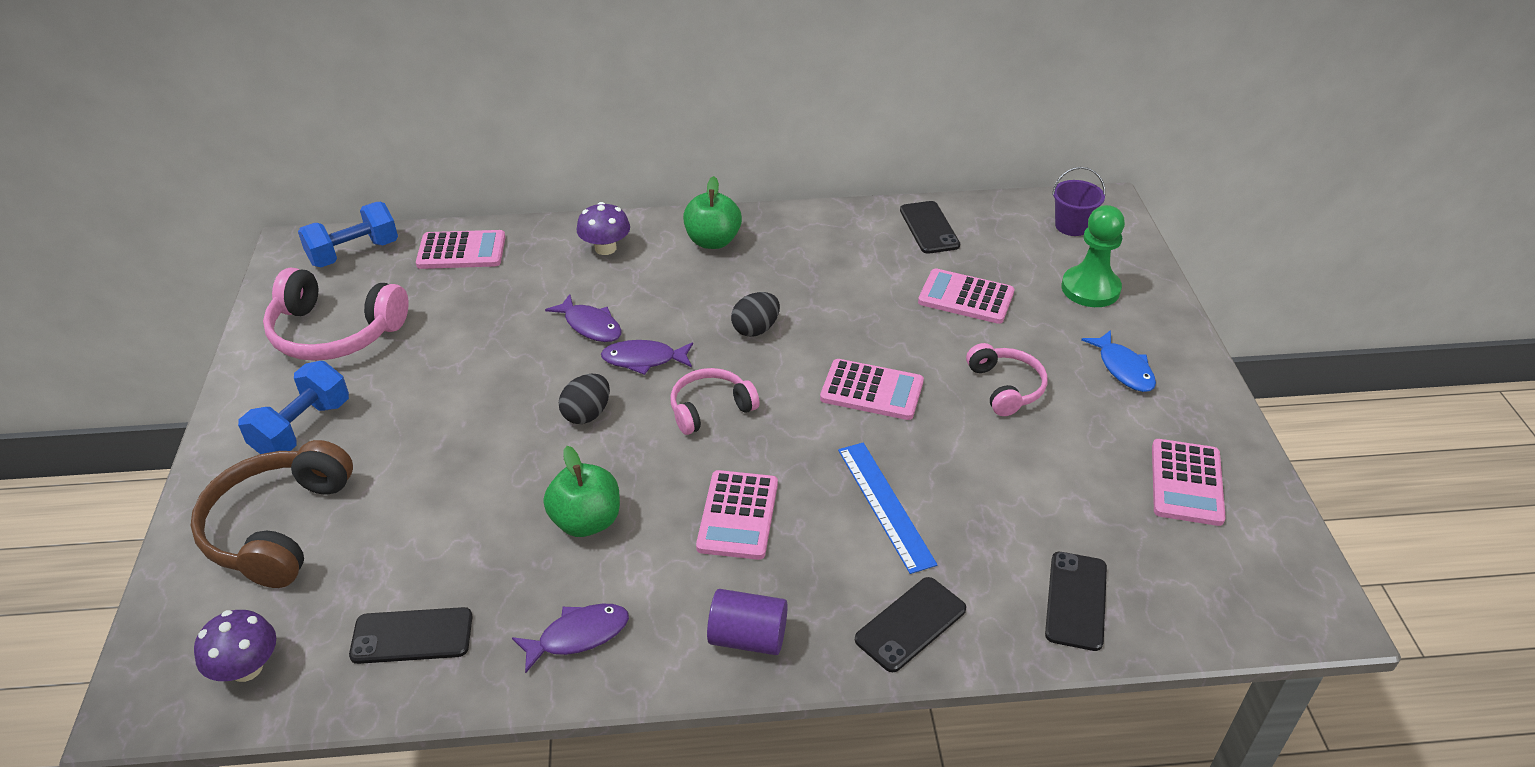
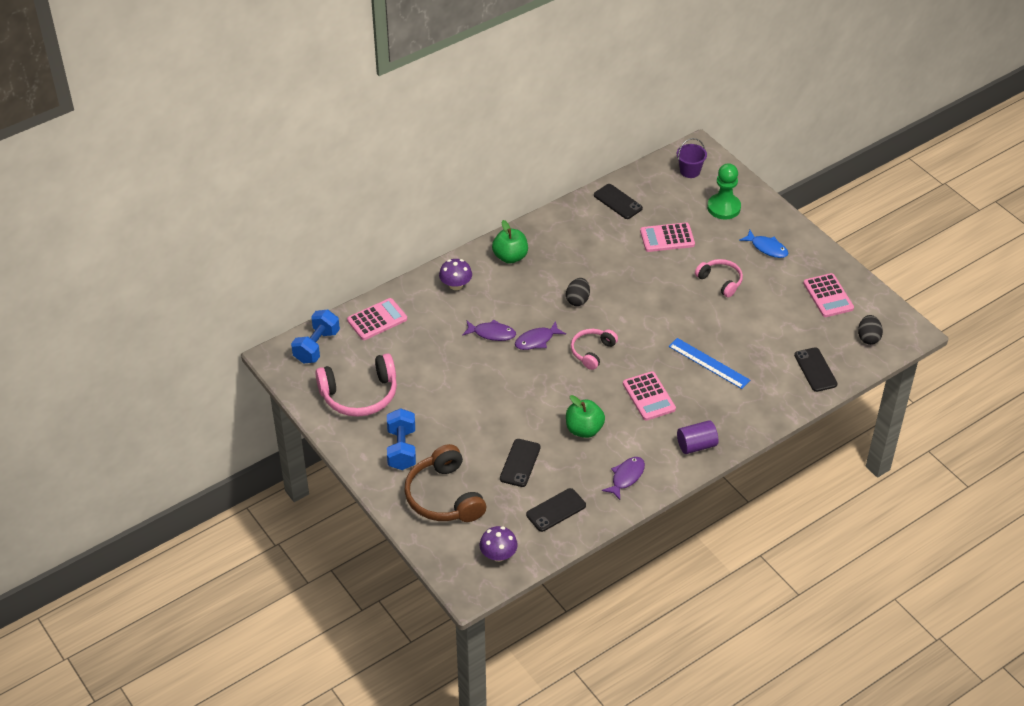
camera: 30 degrees left, 5 degrees up
(587, 414) = (535, 380): black egg -> black egg (868, 338)
(871, 391) = (660, 309): pink calculator -> none
(910, 624) = (757, 410): black phone -> black phone (520, 463)

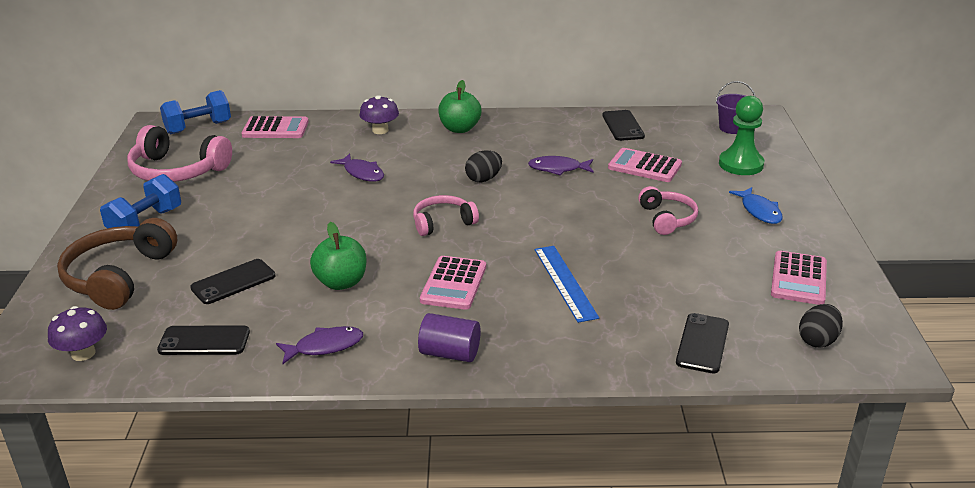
camera: 35 degrees right, 15 degrees down
(536, 340) = (398, 193): purple fish -> purple fish (558, 169)

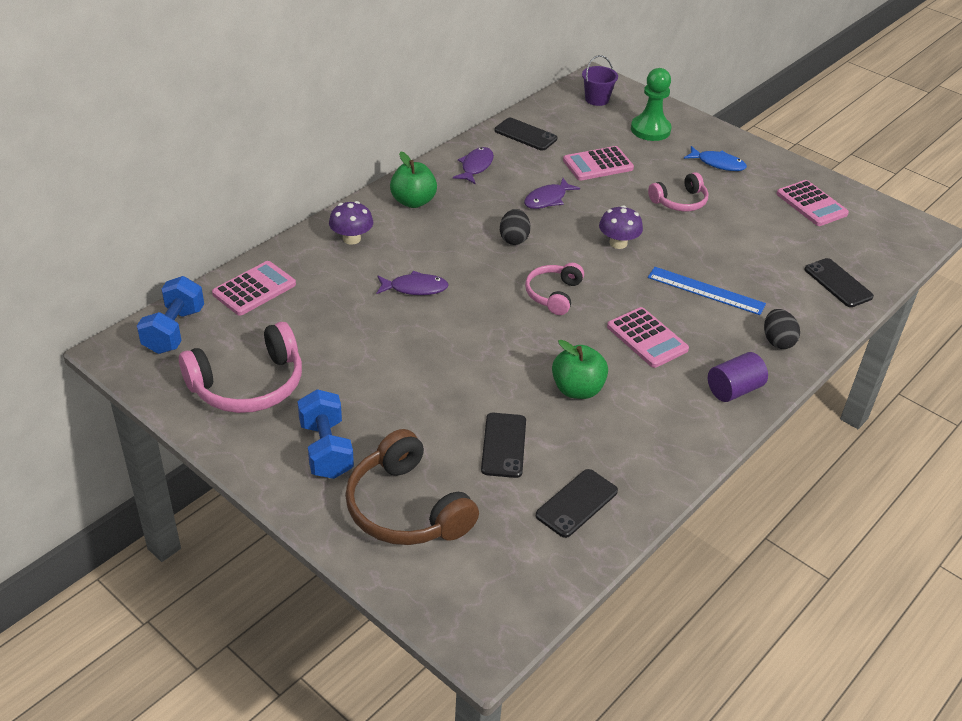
camera: 50 degrees left, 10 degrees up
(83, 353) = (513, 583): purple mushroom -> purple mushroom (618, 243)
(325, 346) = (658, 443): purple fish -> purple fish (476, 166)
(667, 218) = (680, 201): pink headphones -> pink headphones turned 120 degrees clockwise
(818, 340) = (880, 242): black egg -> black egg (777, 341)

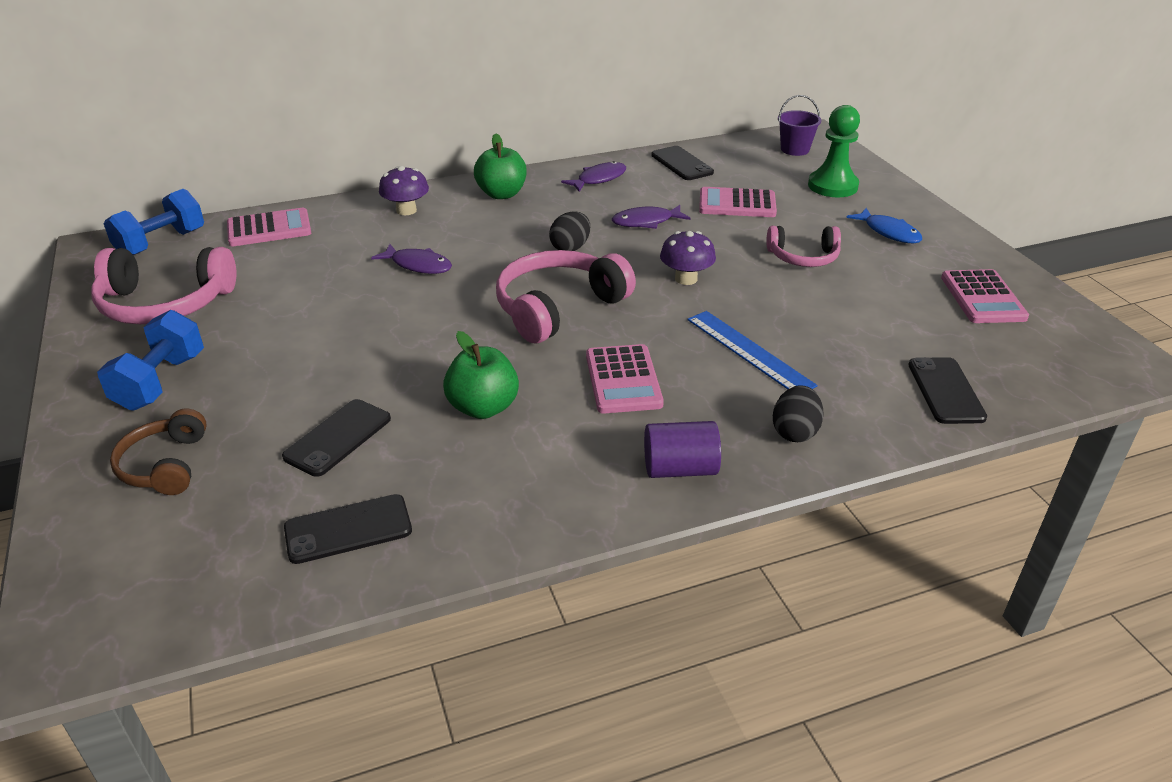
camera: 30 degrees right, 5 degrees down
(406, 508) = (165, 465): brown headphones -> brown headphones, size x0.60
(553, 294) = (558, 308): pink headphones -> pink headphones, size x1.67

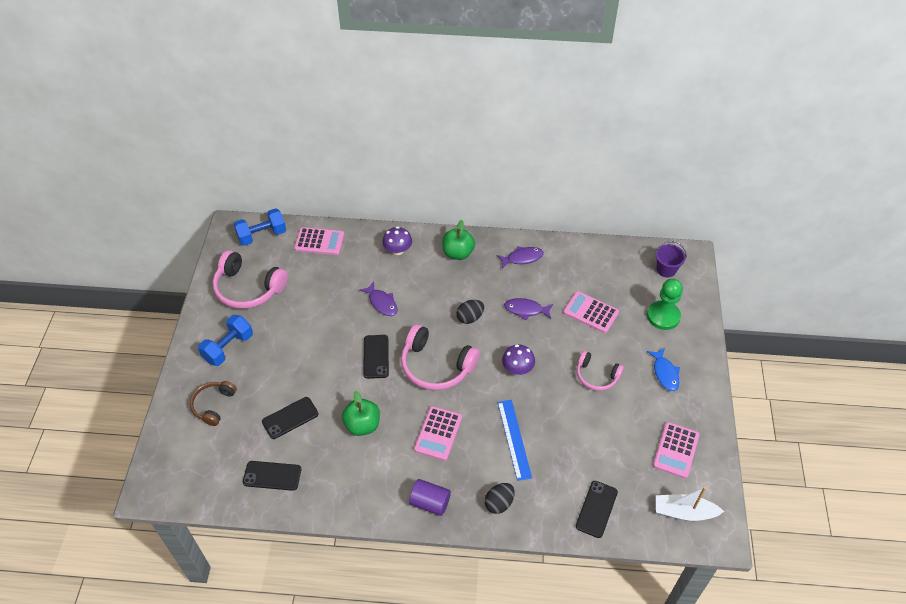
camera: 25 degrees right, 15 degrees up
(558, 308) = (436, 366): pink headphones -> pink headphones turned 135 degrees counterclockwise
(681, 164) = (582, 260): black phone -> black phone (376, 356)
(1065, 355) = (684, 512): none -> white boat

